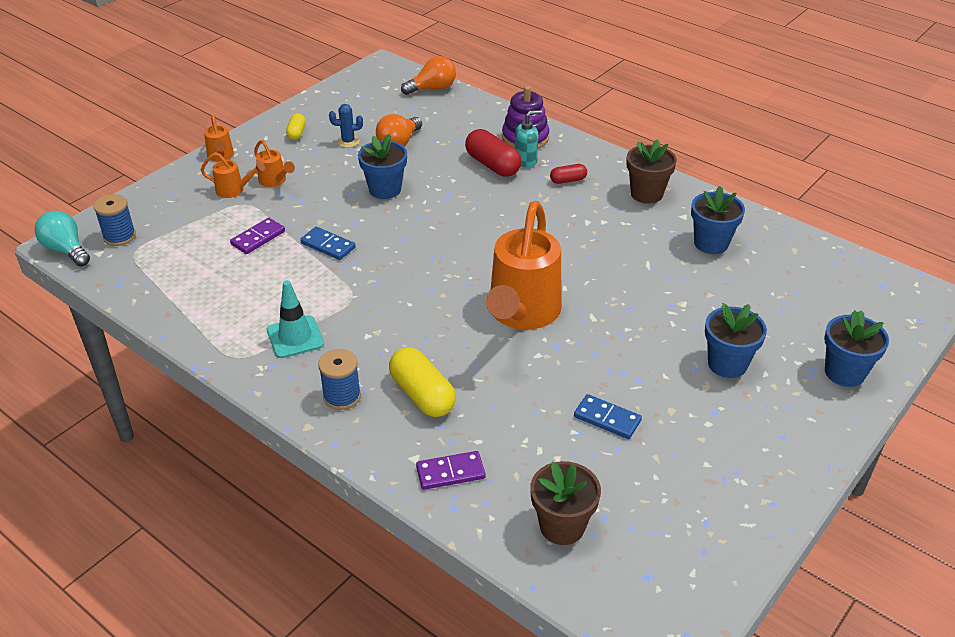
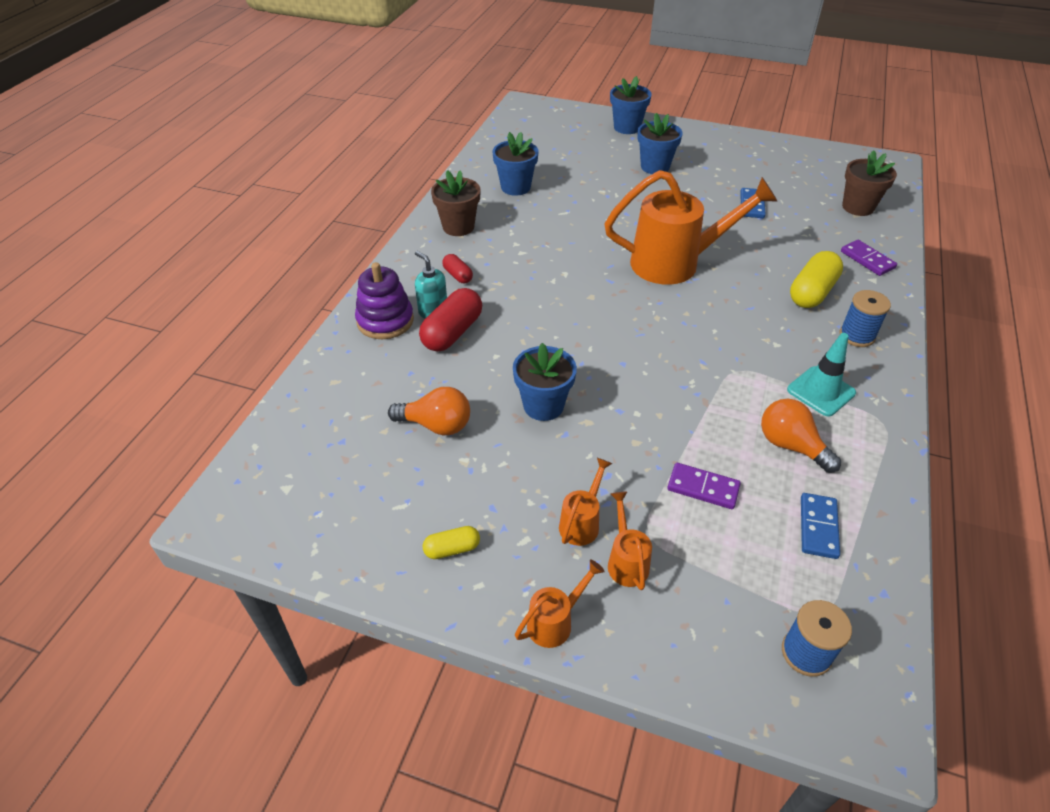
camera: 110 degrees left, 5 degrees up
(66, 250) = (881, 710): turquoise light bulb -> none
(328, 245) = (673, 418): blue domino -> blue domino (818, 527)
(348, 141) = (452, 478): blue cactus -> none
(432, 88) = (281, 433): orange light bulb -> orange light bulb (791, 446)

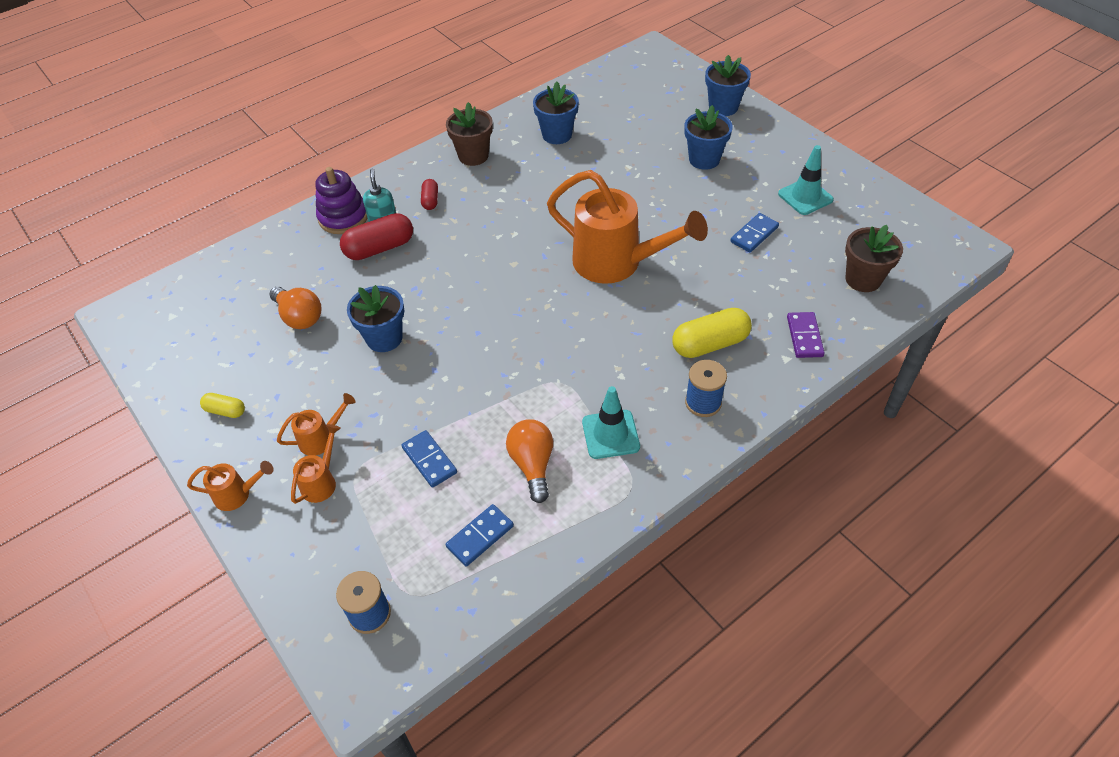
camera: 35 degrees right, 5 degrees up
(703, 488) = (429, 460): purple domino -> blue domino
(756, 168) = (805, 197): none -> turquoise traffic cone

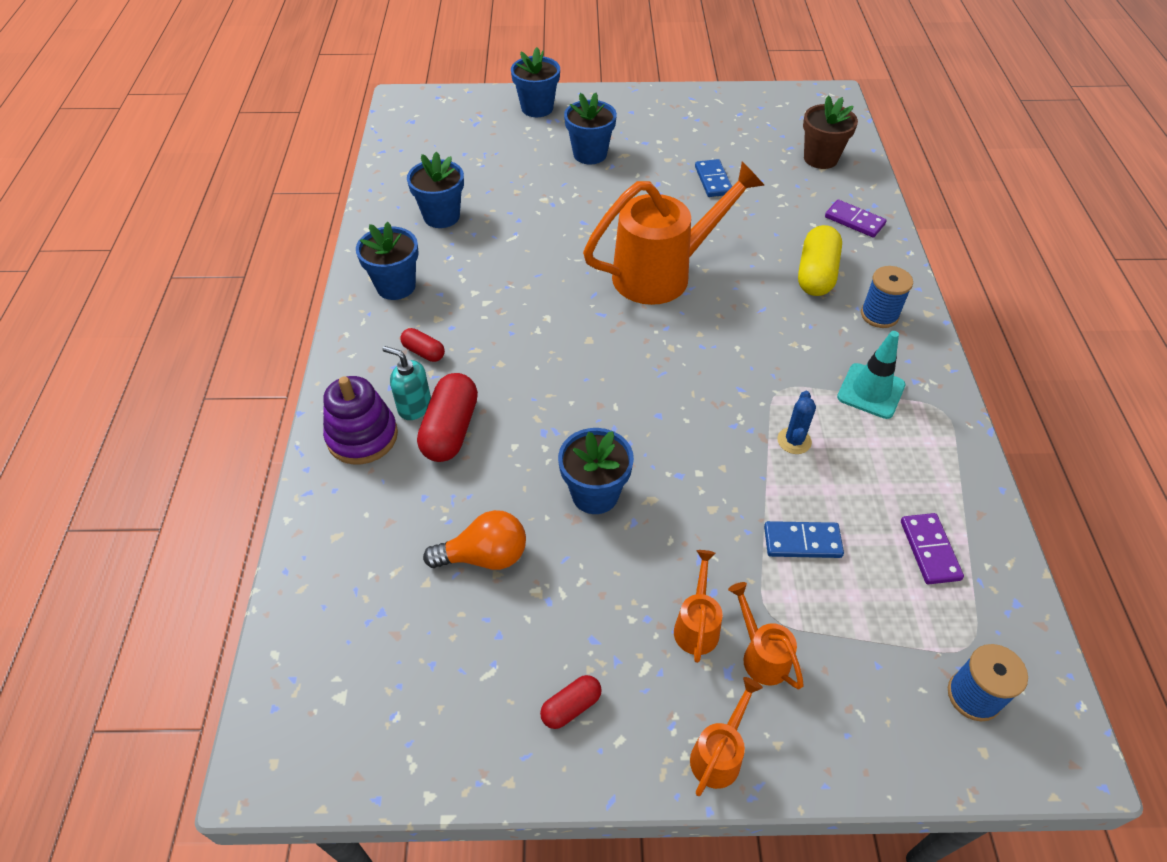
camera: 55 degrees left, 0 degrees up
(225, 411) = (571, 707): yellow capsule -> red capsule
(473, 156) = (396, 286): brown flower pot -> blue flower pot
(480, 536) = (929, 550): blue domino -> purple domino
(518, 413) = (794, 441): none -> blue cactus
(532, 465) = (867, 464): orange light bulb -> none
(805, 197) = (699, 132): turquoise traffic cone -> none

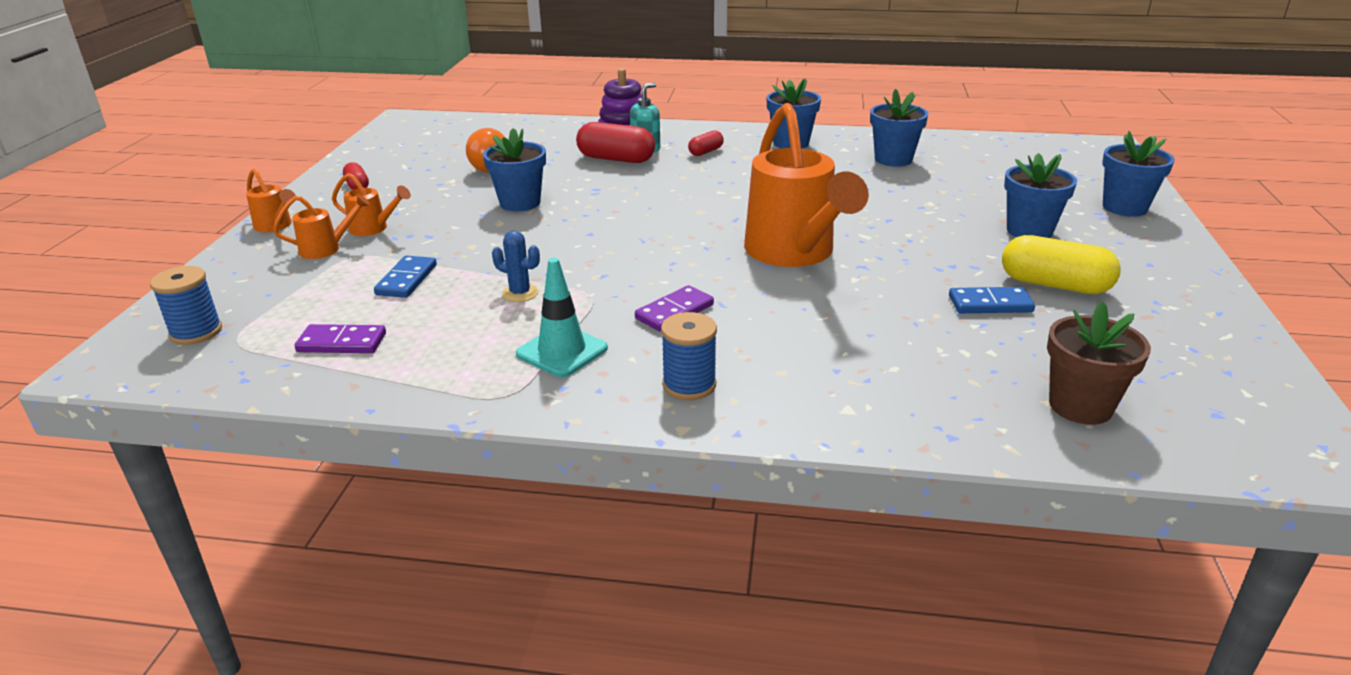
camera: 100 degrees right, 20 degrees down
(816, 274) = (780, 350): yellow capsule -> yellow capsule (1054, 285)
(854, 221) = (905, 406): purple domino -> purple domino (674, 312)

